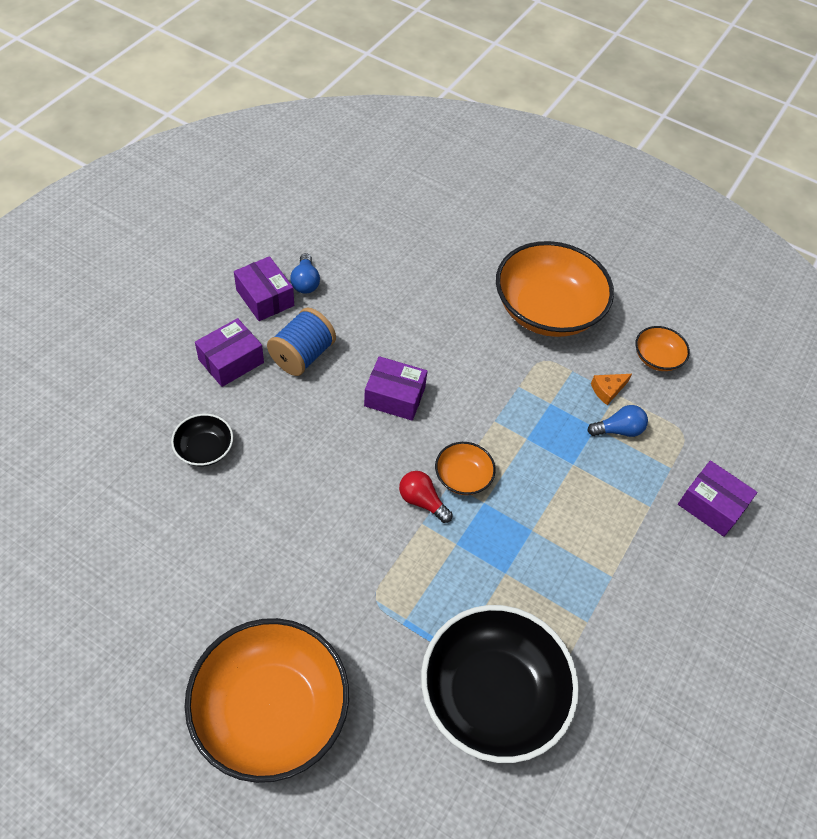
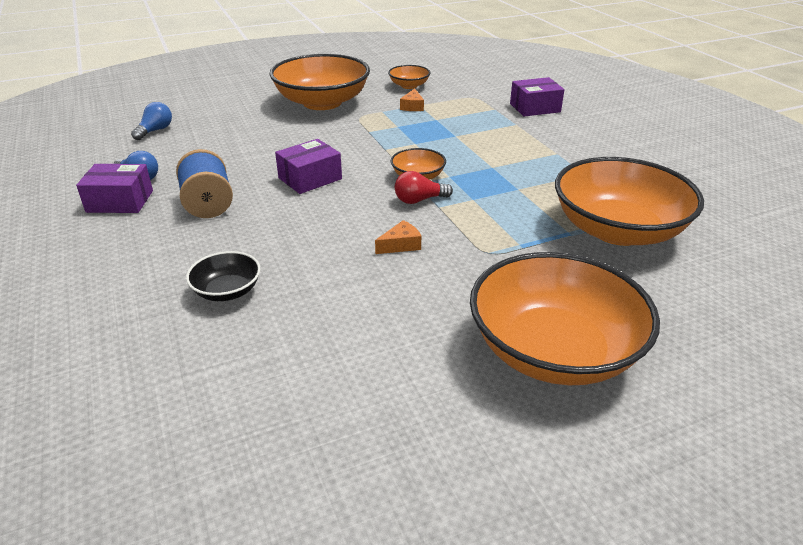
camera: 50 degrees left, 20 degrees down
(231, 361) = (155, 242): purple box -> none
(340, 527) = (401, 245): none -> orange cheese
(492, 695) = (618, 230): black bowl -> orange bowl
(618, 430) = (447, 114): blue light bulb -> blue light bulb (155, 131)

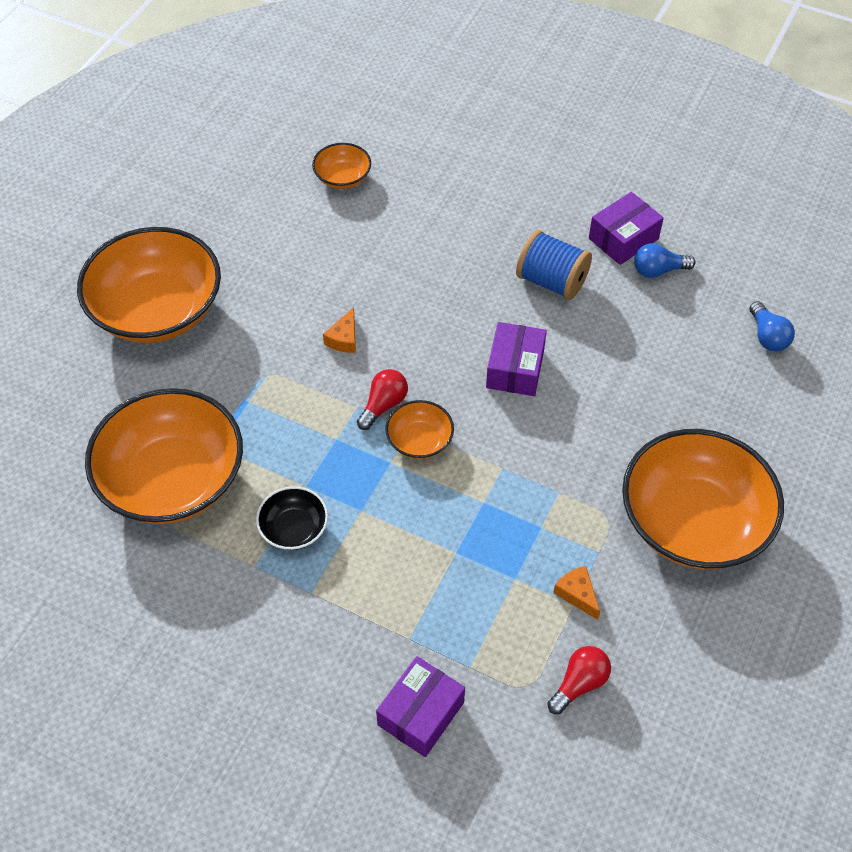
camera: 140 degrees right, 20 degrees up
(227, 291) = (417, 222): black bowl -> black bowl (294, 528)
(409, 86) = (648, 659): orange bowl -> orange bowl (342, 177)
(449, 91) = (579, 683): none -> red light bulb

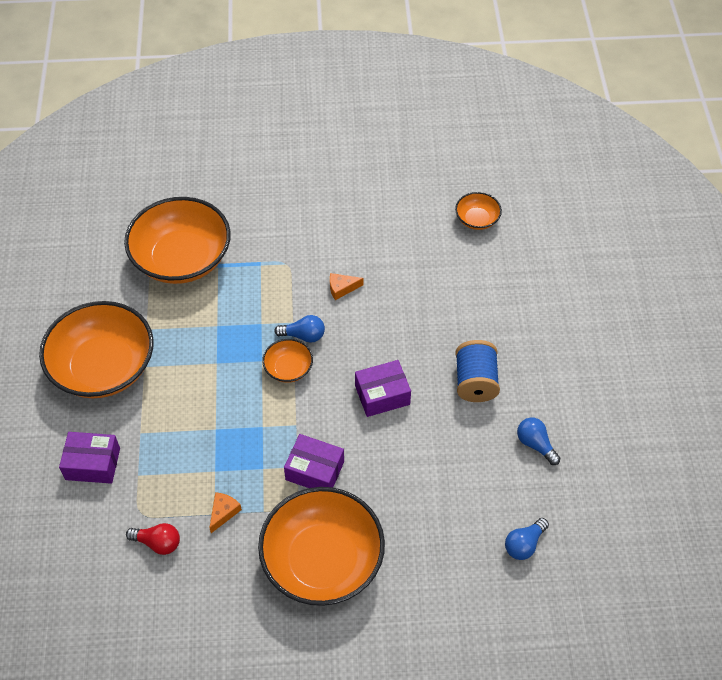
camera: 60 degrees right, 0 degrees up
(157, 310) = (298, 184): orange bowl -> orange bowl (103, 367)
(294, 528) = (183, 335): black bowl -> none
(383, 405) = (303, 335): red light bulb -> blue light bulb
(623, 239) = (549, 409): purple box -> purple box (315, 470)

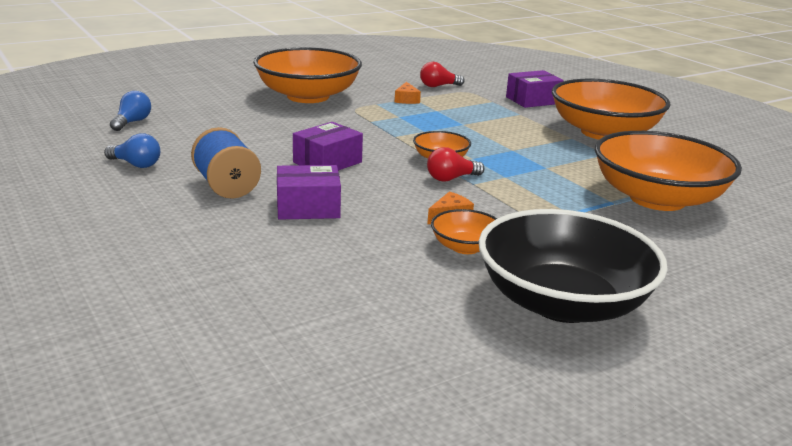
camera: 150 degrees right, 30 degrees down
(303, 335) = (451, 178): blue light bulb -> red light bulb
(315, 470) = (353, 122): purple box -> purple box (308, 208)
(343, 193) = (562, 302): none -> black bowl
(477, 219) = (319, 328): orange bowl -> orange bowl (465, 247)

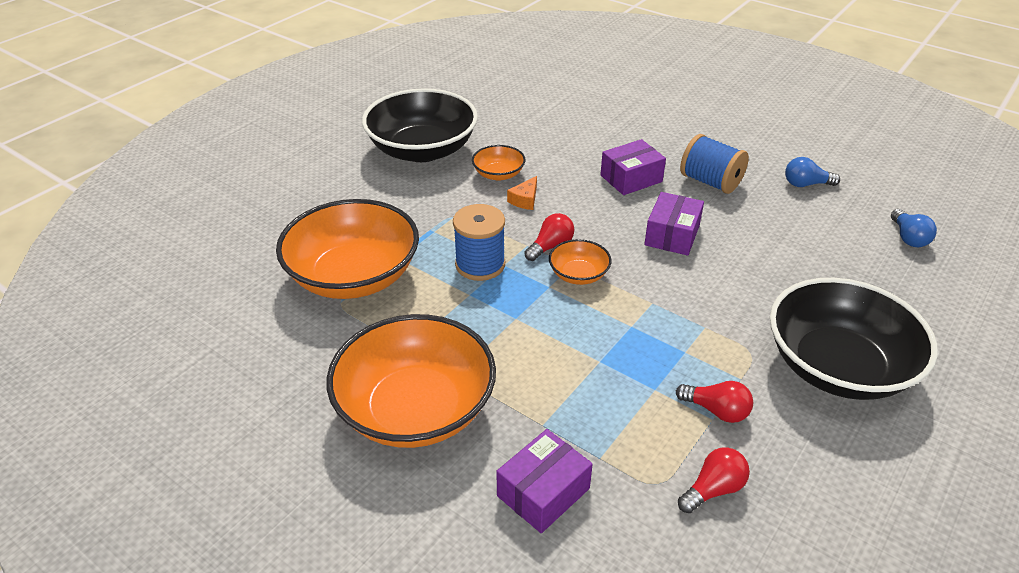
camera: 160 degrees right, 15 degrees up
(308, 96) = (837, 366): orange bowl -> black bowl
(406, 99) = (716, 410): orange cheese -> red light bulb
(528, 181) = (480, 265): none -> blue spool

